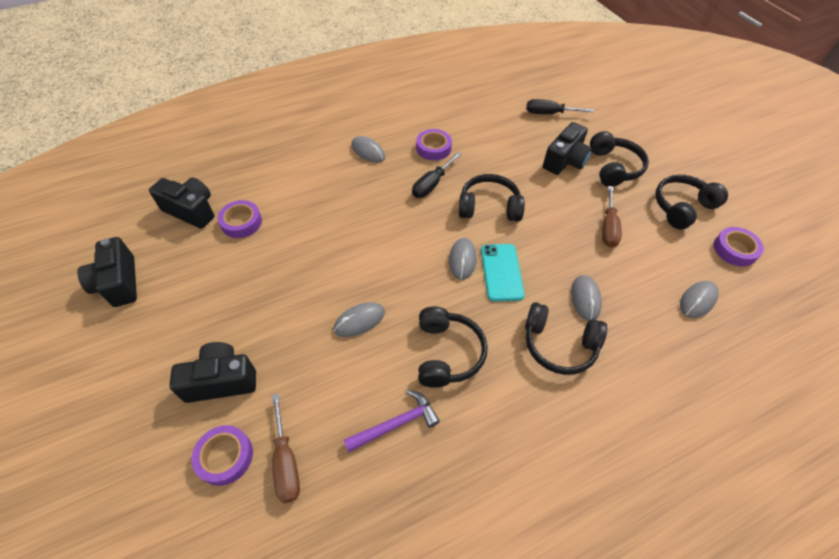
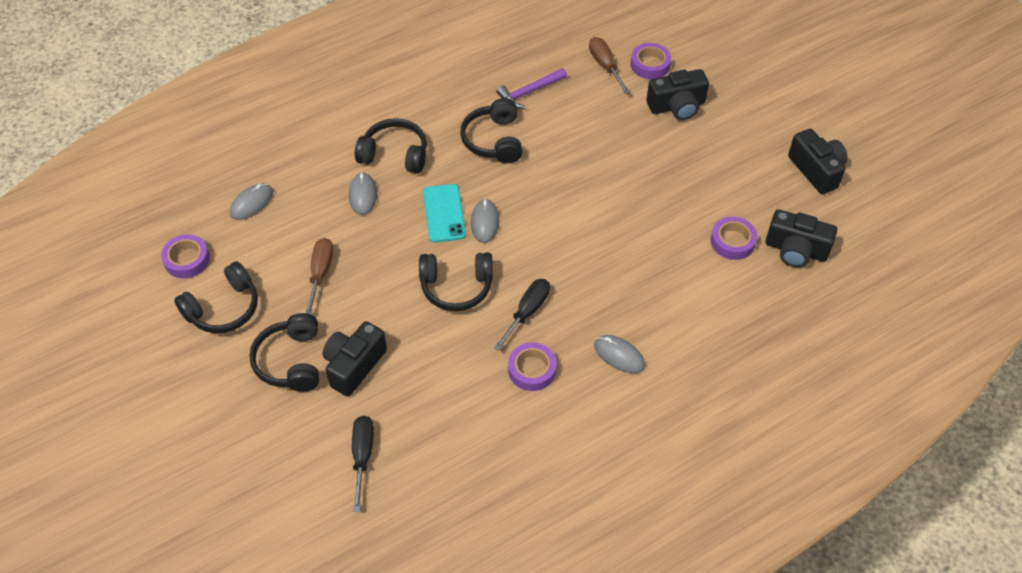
camera: 175 degrees right, 0 degrees up
(359, 321) = (576, 158): grey mouse -> none
(549, 113) = (362, 456): black screwdriver -> black screwdriver turned 90 degrees counterclockwise

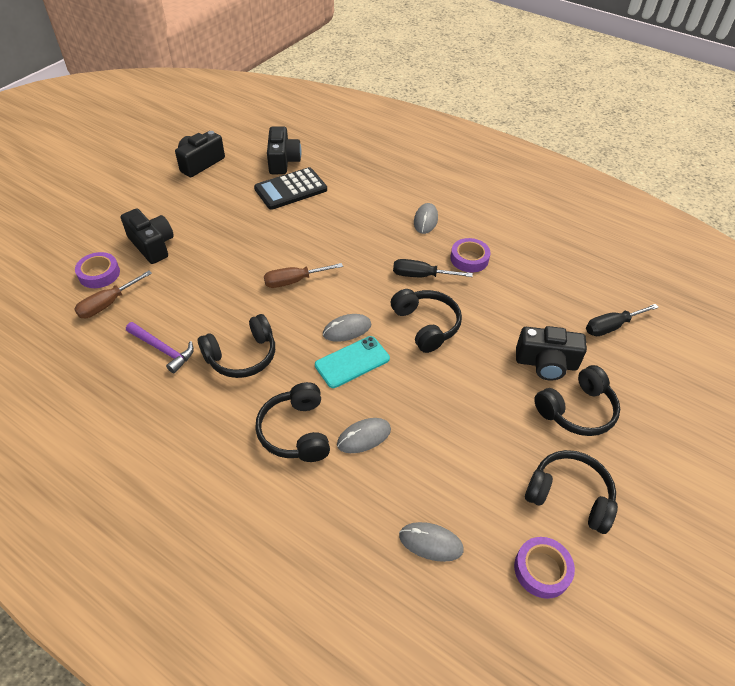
camera: 115 degrees left, 5 degrees down
(320, 273) = (476, 430): brown screwdriver -> brown screwdriver (294, 281)
(732, 241) = (290, 189): purple tape -> black calculator

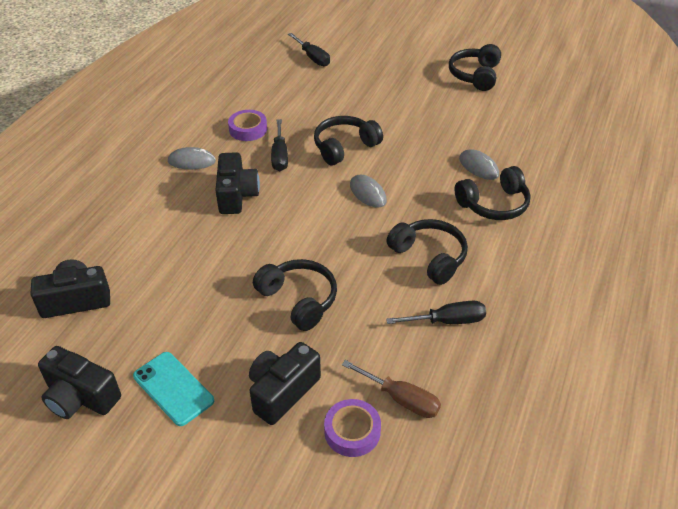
camera: 100 degrees left, 5 degrees down
(163, 350) = (447, 321): purple hammer -> black screwdriver
(290, 189) = (142, 279): black calculator -> none
(294, 281) = (312, 241): brown screwdriver -> none
(352, 362) = (405, 184): turquoise phone -> turquoise phone (173, 388)
(430, 542) = (544, 127): grey mouse -> none
(542, 570) = (533, 84): purple tape -> none
(546, 363) = (363, 86): black camera -> black camera (236, 195)
(577, 410) = (403, 73): black headphones -> black headphones (299, 300)

